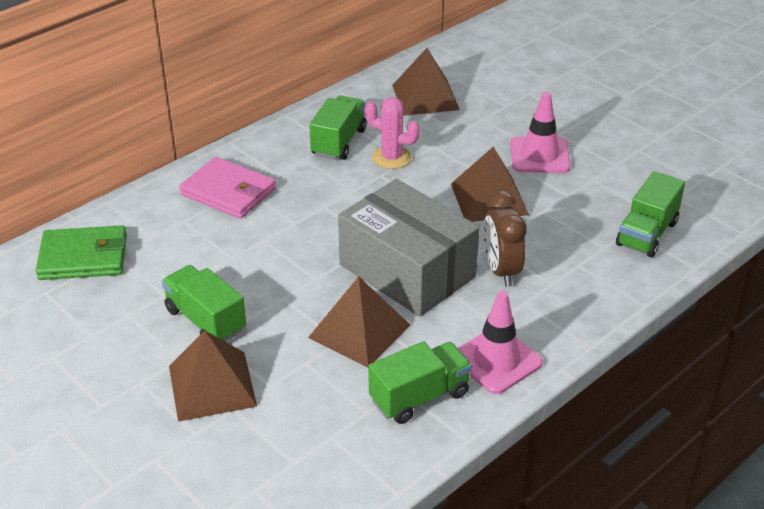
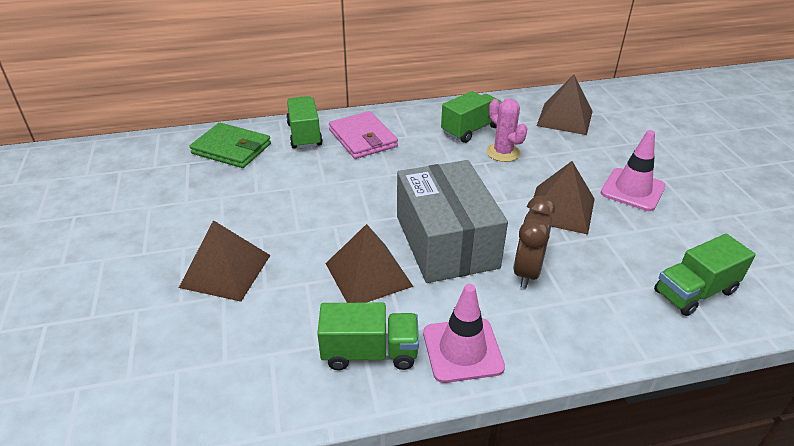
camera: 30 degrees right, 0 degrees up
(205, 320) = (266, 221): green truck -> green truck (304, 135)

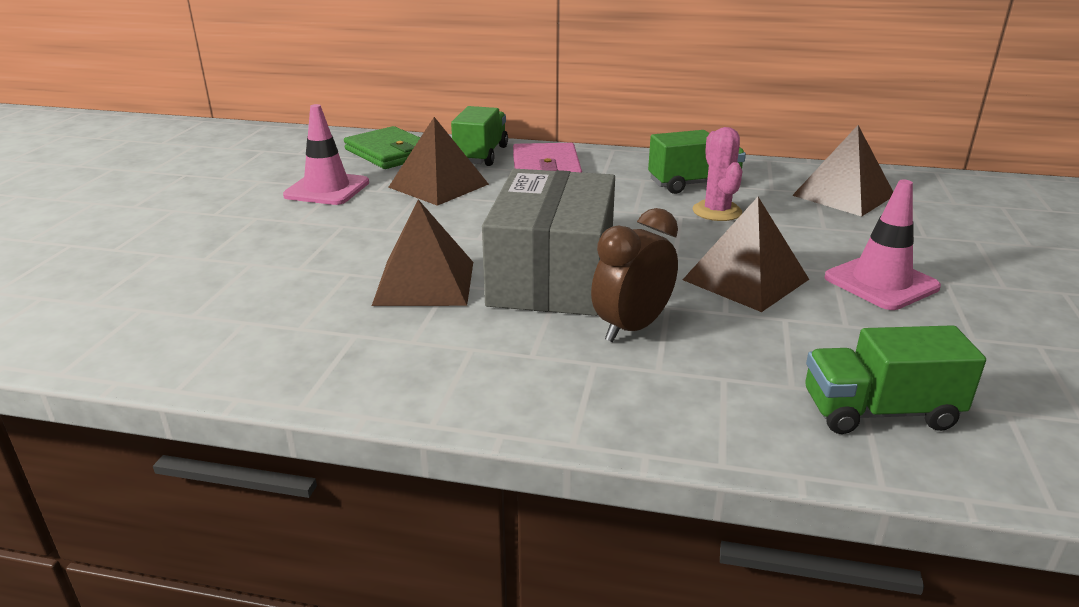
camera: 25 degrees right, 10 degrees down
(226, 271) = (276, 244): brown pyramid -> brown pyramid (438, 185)
(370, 352) = (351, 350): green truck -> none
(462, 350) = (464, 378): pink traffic cone -> pink traffic cone (327, 189)

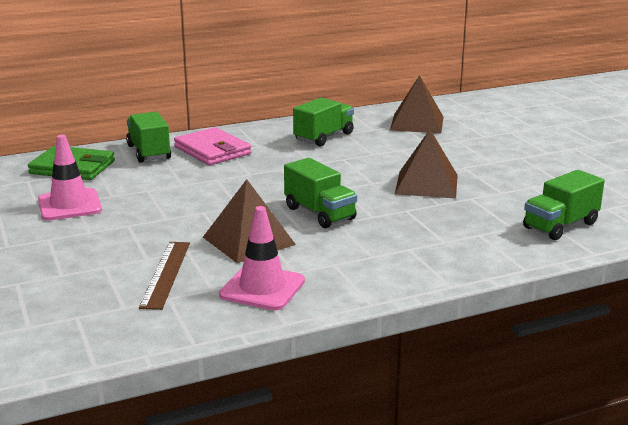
camera: 35 degrees left, 5 degrees down
(286, 292) = (165, 274): none -> brown ruler
(438, 185) = (153, 181): brown pyramid -> none
(552, 275) = (320, 213): grey box -> green truck
(631, 328) = (403, 226): brown clock -> none
(717, 211) = (360, 151): pink cactus -> none
(881, 282) = (492, 166): pink traffic cone -> pink traffic cone (262, 288)

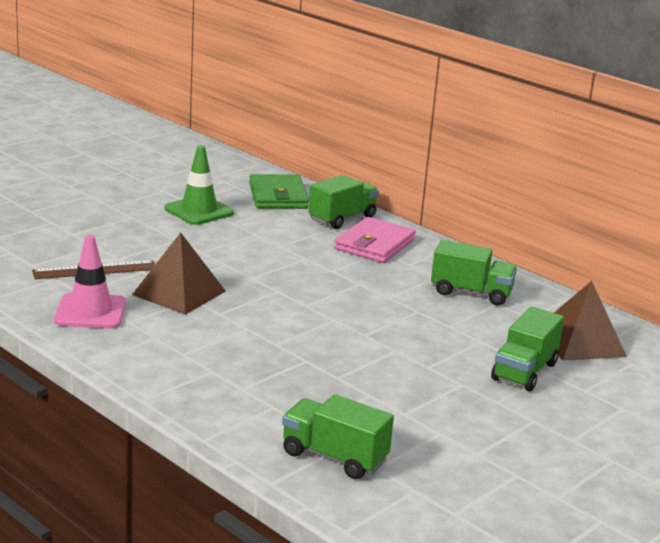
camera: 65 degrees right, 0 degrees up
(69, 205) = (199, 211): pink traffic cone -> green traffic cone
(320, 213) = (262, 316): green truck -> green truck (524, 371)
(426, 184) = (387, 365): brown pyramid -> none

